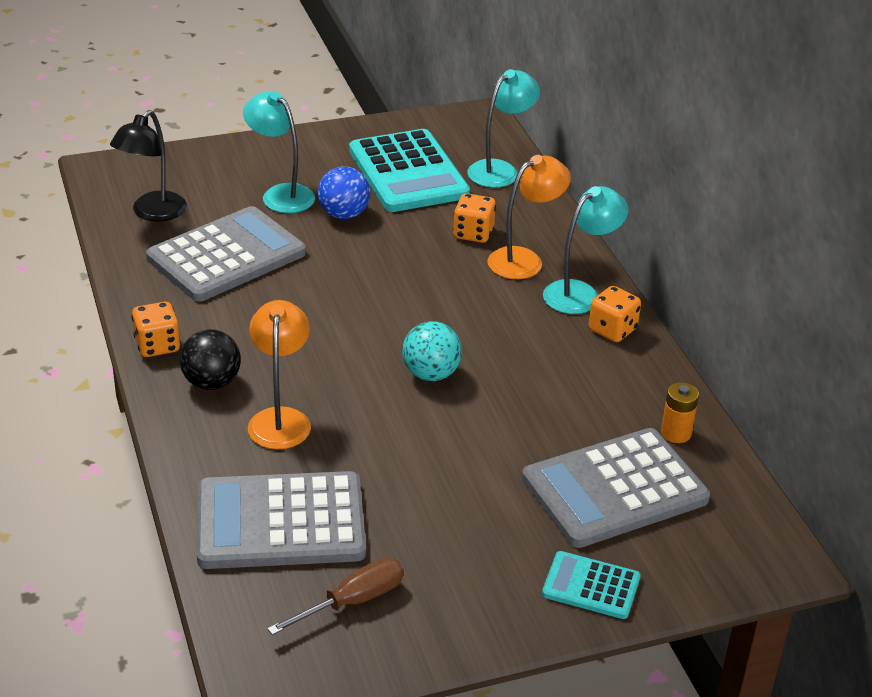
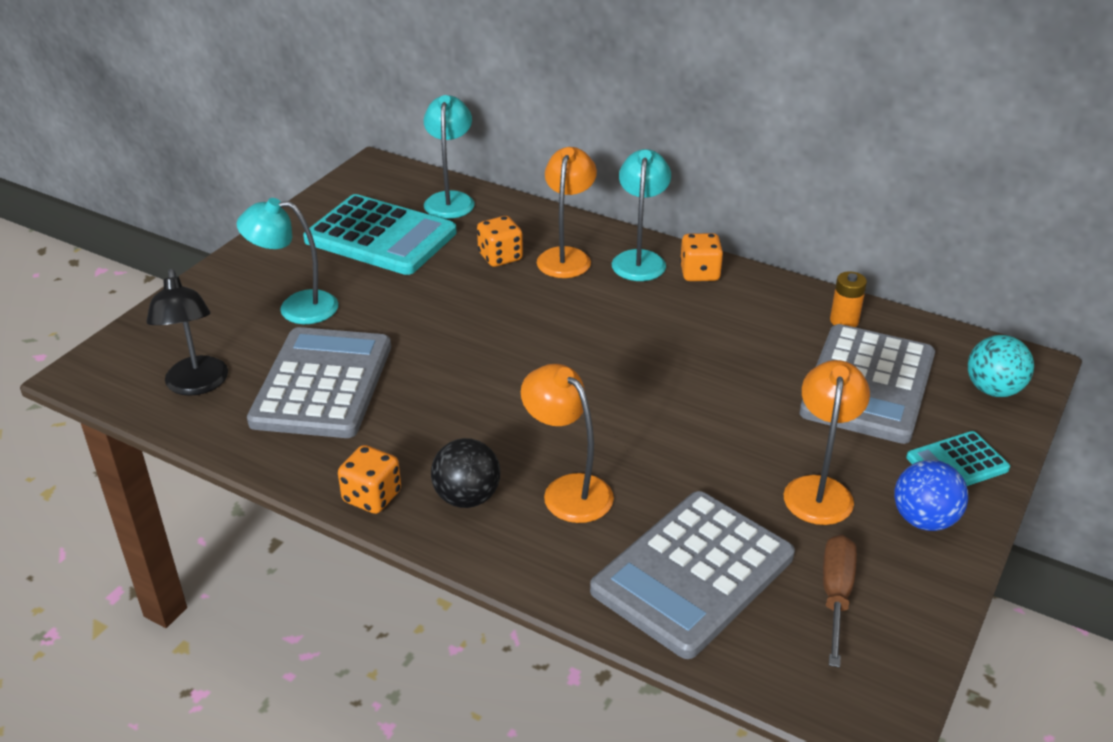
camera: 40 degrees left, 0 degrees up
(344, 214) = (375, 296): blue ball -> blue ball (924, 520)
(431, 374) = (627, 381): turquoise ball -> turquoise ball (993, 390)
(452, 532) = (819, 489): none -> orange lamp

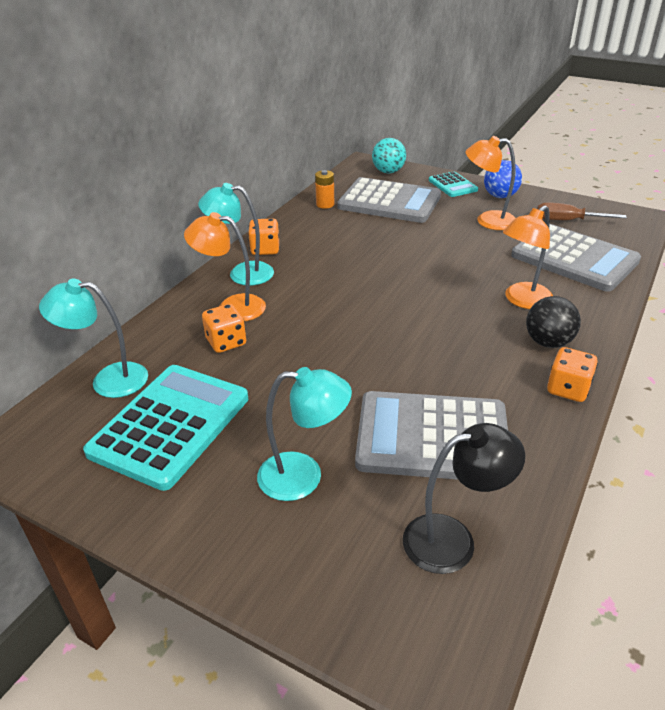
camera: 90 degrees left, 0 degrees up
(296, 307) = (304, 476): turquoise lamp -> turquoise lamp turned 90 degrees counterclockwise

